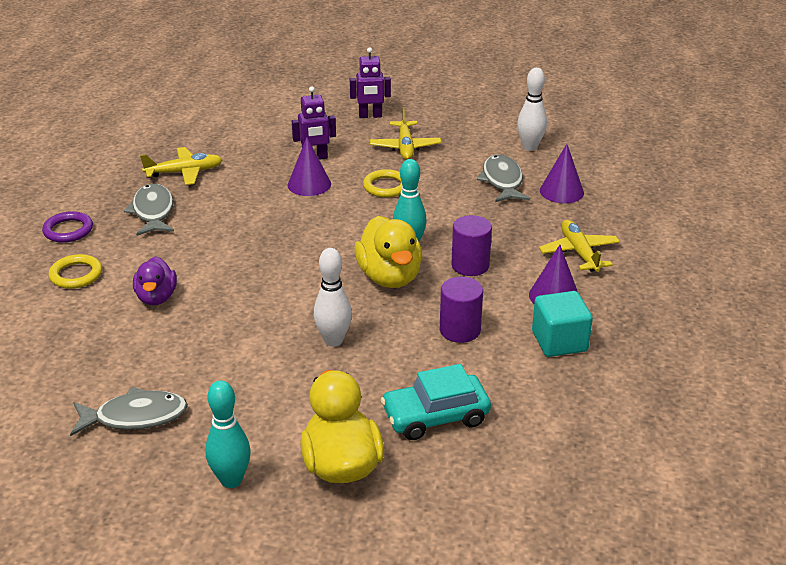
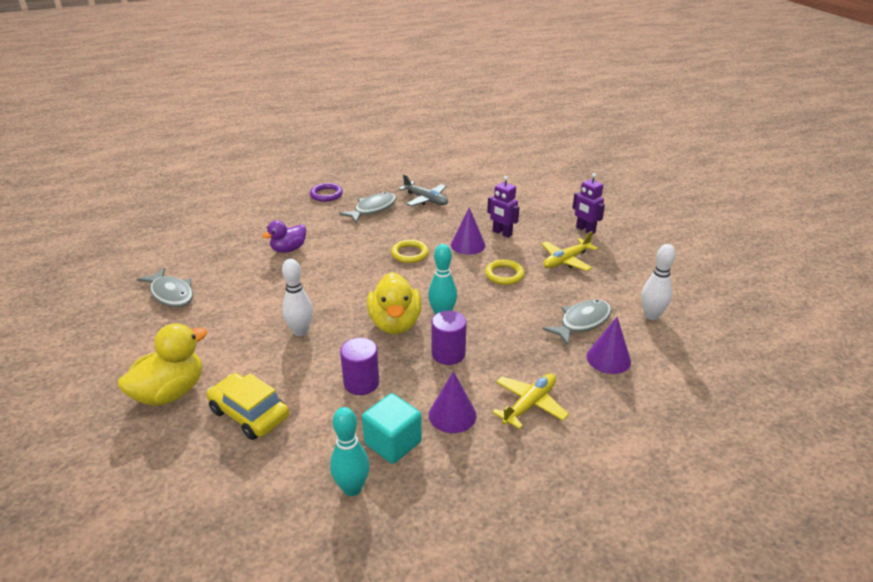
camera: 55 degrees right, 0 degrees up
(76, 275) = (287, 216): yellow ring -> yellow ring (410, 254)
(184, 172) = (426, 199): yellow plane -> grey plane
(231, 480) = (132, 354): turquoise bowling pin -> turquoise bowling pin (352, 488)
(389, 277) = (395, 323): yellow duck -> yellow duck turned 45 degrees counterclockwise
(435, 416) = (249, 414): turquoise car -> yellow car

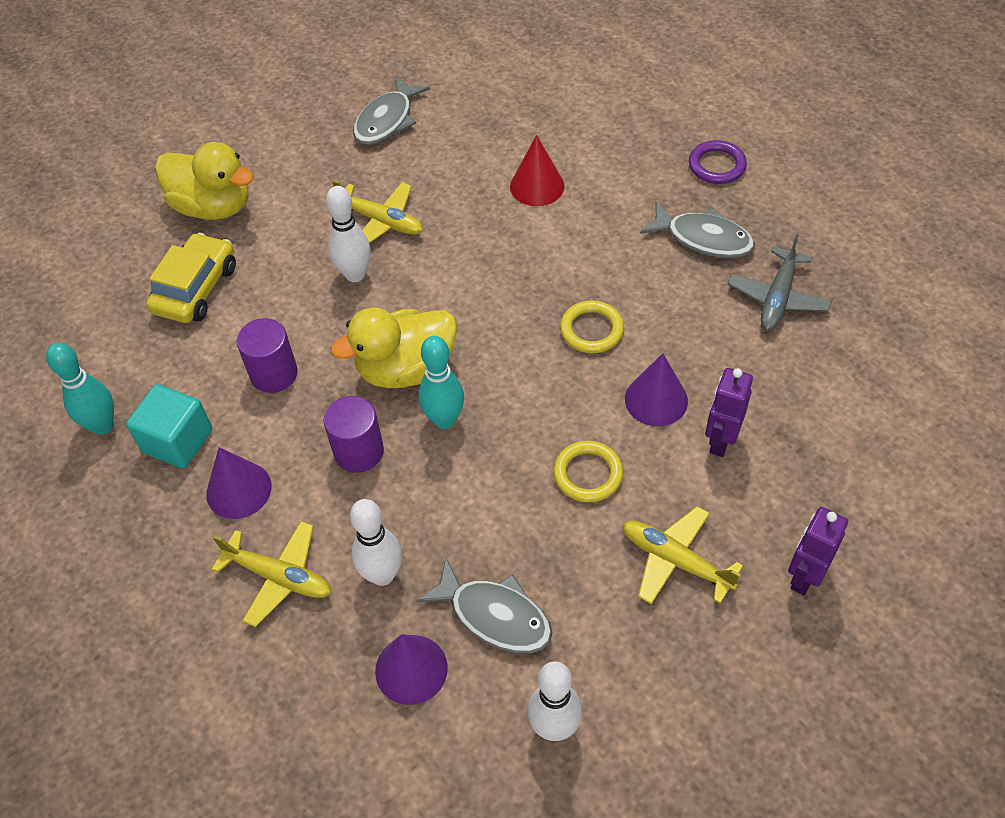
camera: 75 degrees right, 20 degrees up
(263, 312) = (381, 221): none -> yellow plane
(288, 249) = (537, 186): purple duck -> red cone
(542, 359) = (382, 575): none -> white bowling pin

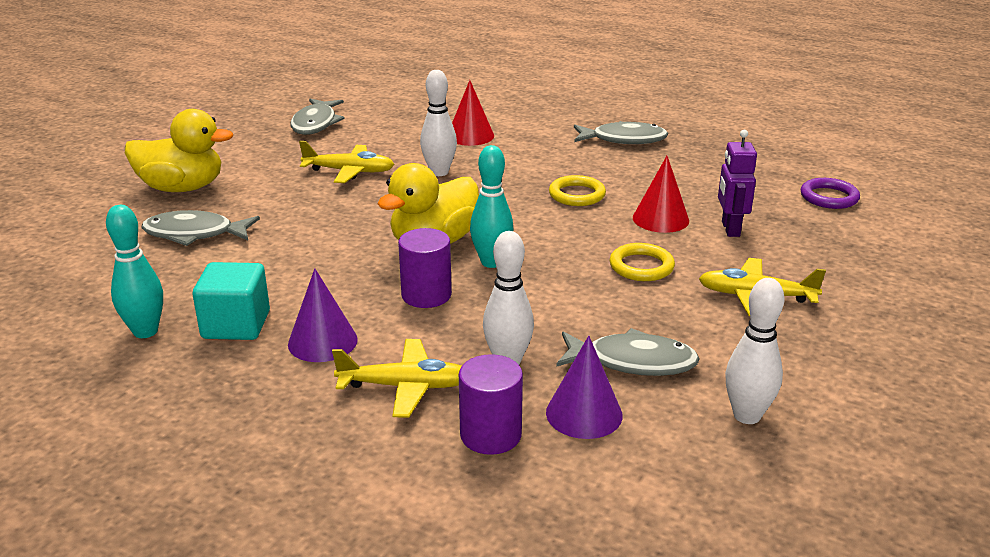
camera: 25 degrees left, 25 degrees down
(196, 289) = (195, 234): yellow car -> grey fish
(274, 374) = (308, 267): purple cylinder -> purple cylinder (490, 435)
(355, 274) = (346, 201): white bowling pin -> white bowling pin (439, 172)
(656, 400) = (660, 219): purple cone -> red cone
(716, 165) = (602, 107): purple ring -> purple ring (829, 197)
(777, 298) = (705, 156): grey plane -> none
(804, 576) = (862, 282): purple robot -> none

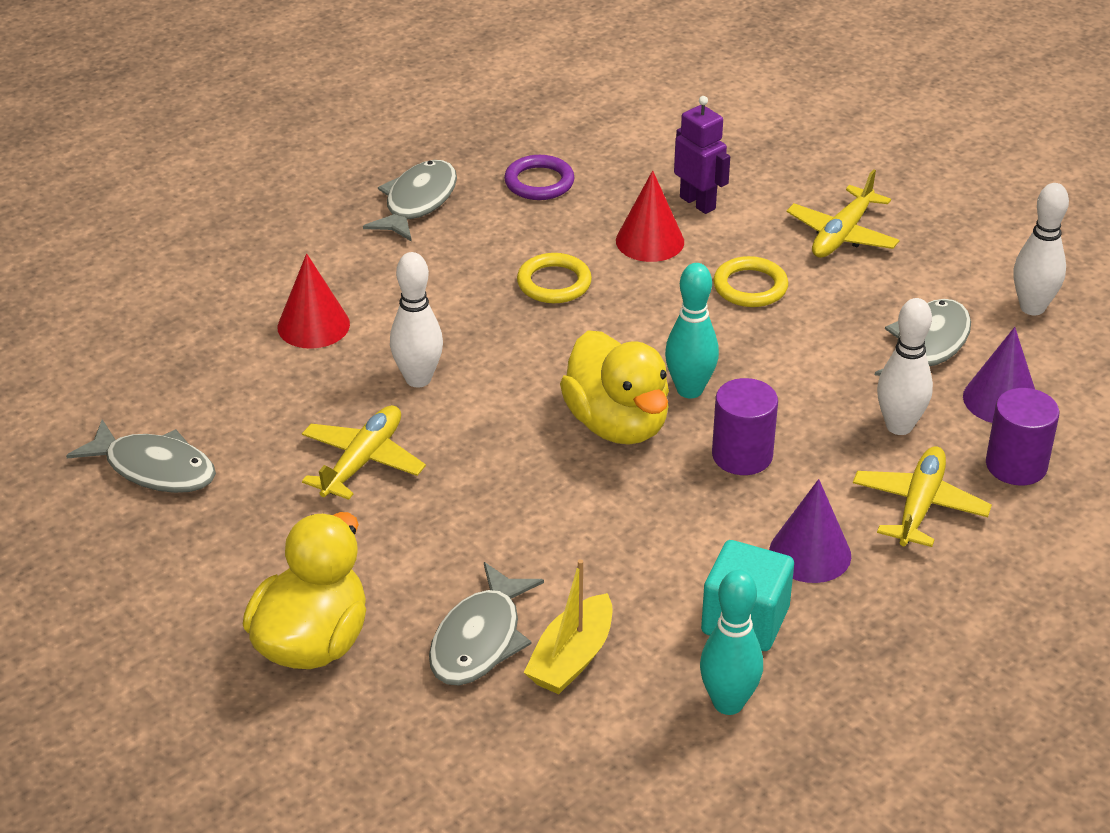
camera: 70 degrees left, 10 degrees up
(182, 266) = (571, 658): none -> yellow boat
(730, 229) = (698, 203): purple robot -> purple robot turned 150 degrees counterclockwise
(829, 197) = (661, 115): purple ring -> purple ring (539, 182)

